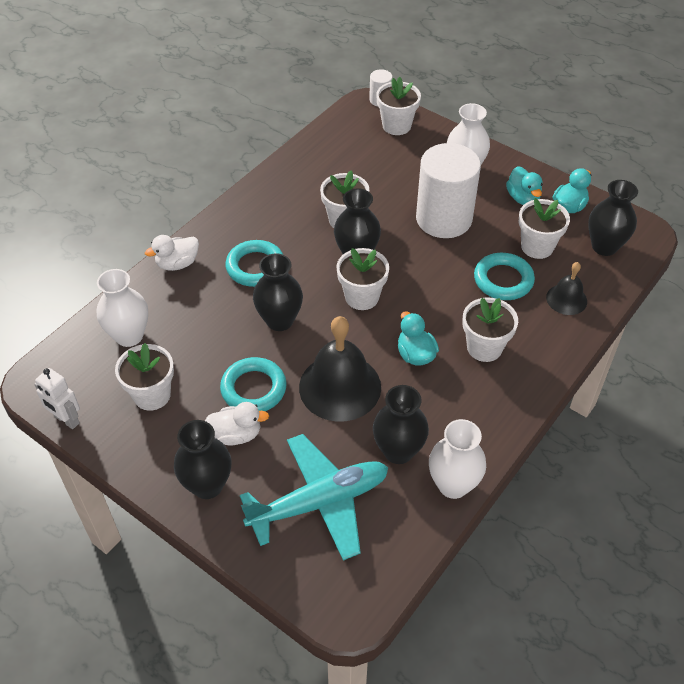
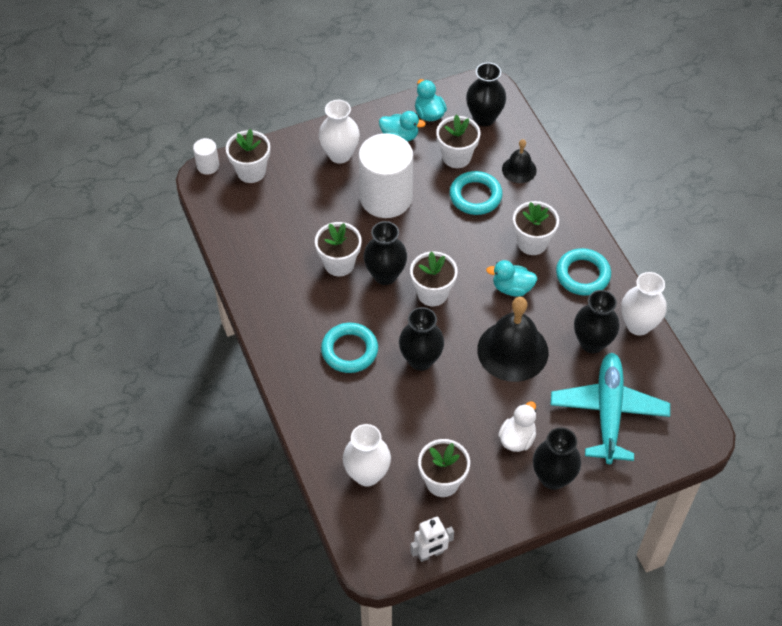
camera: 60 degrees left, 5 degrees up
(177, 264) = (306, 406): white duck -> none
(253, 389) = (479, 408): turquoise ring -> turquoise ring (582, 275)

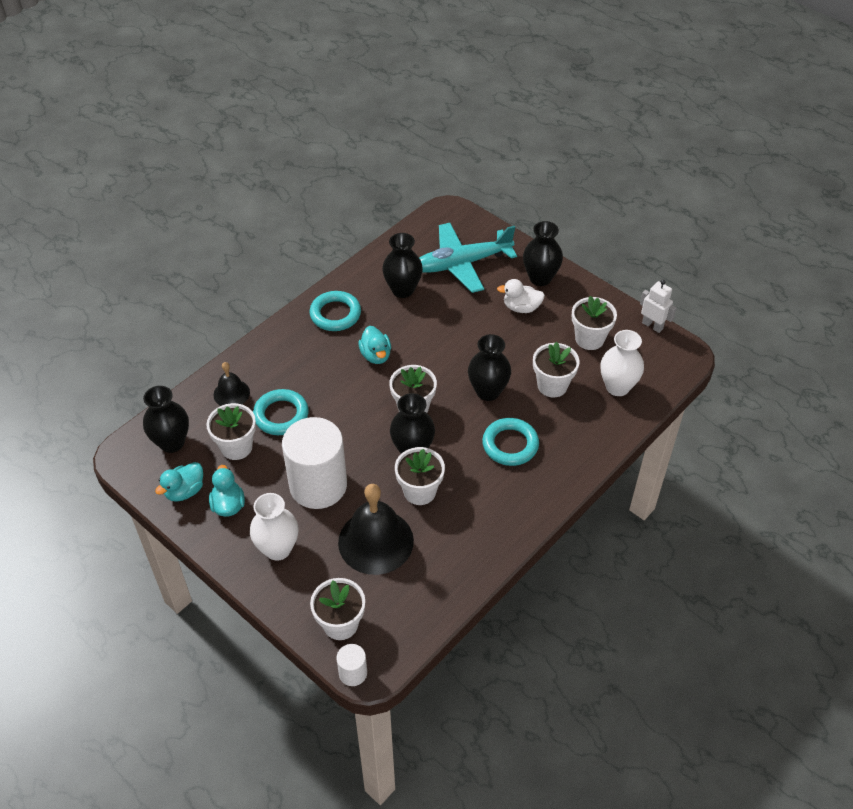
camera: 115 degrees left, 5 degrees down
(512, 351) = (441, 335): black bell -> black bell (375, 541)
(532, 243) = (317, 357): white flower pot -> white flower pot (552, 385)
(638, 325) = (368, 268): white vase -> none

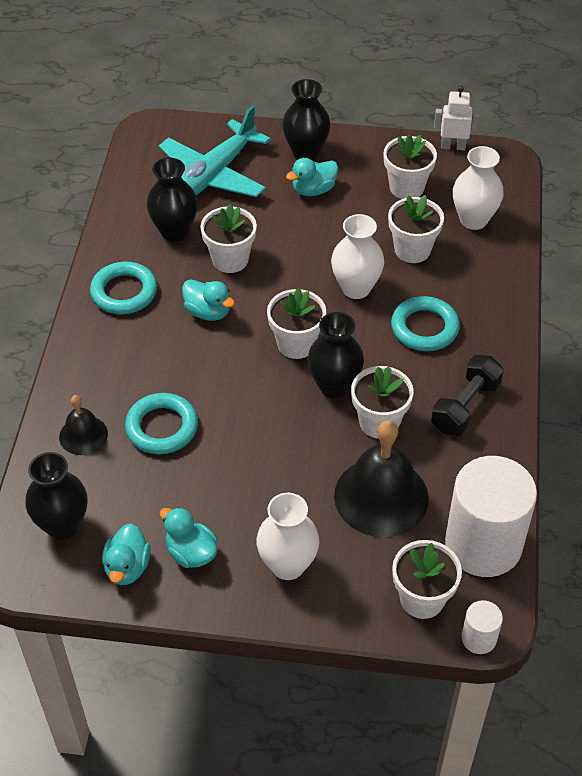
camera: 35 degrees left, 0 degrees up
(236, 447) = (143, 488): white flower pot -> white flower pot (230, 259)
(318, 485) = (270, 476): white cylinder -> white cylinder (483, 544)
(488, 391) = (356, 288): black vase -> white vase
(488, 515) = (465, 406): none -> black dumbbell
(521, 307) = (313, 190): white duck -> turquoise duck

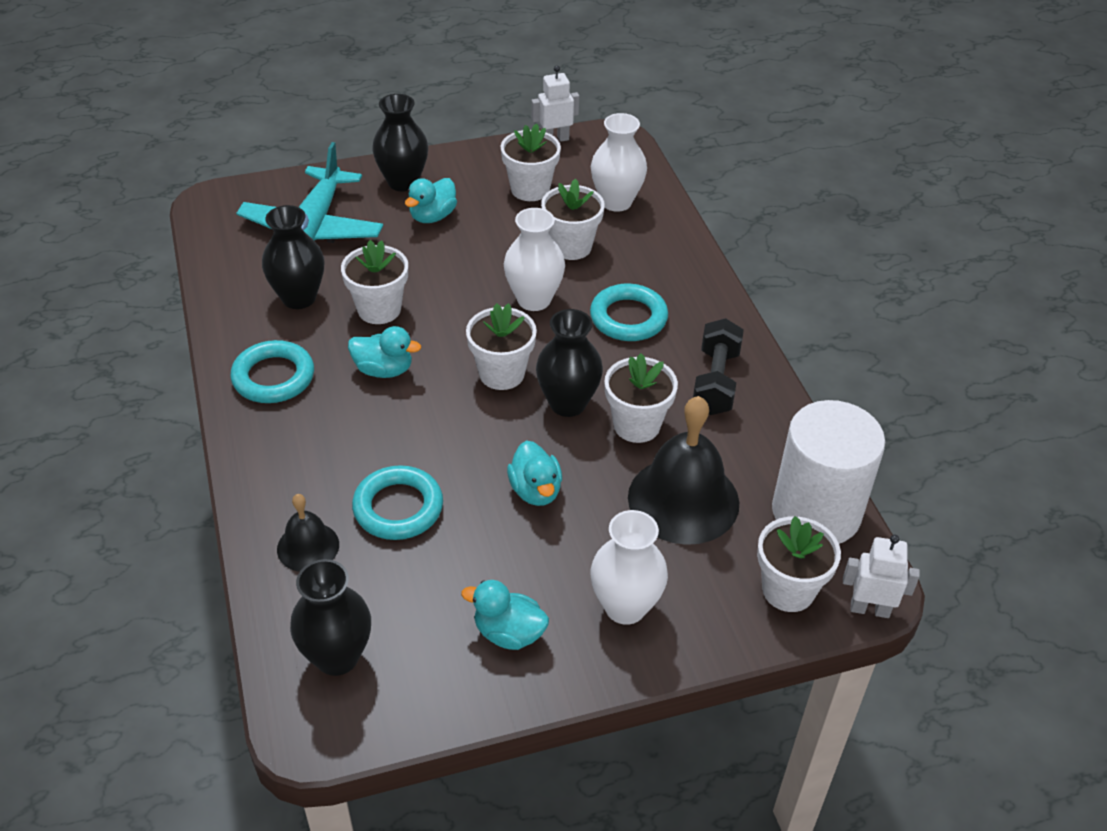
camera: 25 degrees left, 5 degrees down
(127, 567) = (442, 677): turquoise duck -> turquoise duck (535, 491)
(479, 638) = (869, 609): white cylinder -> white robot

